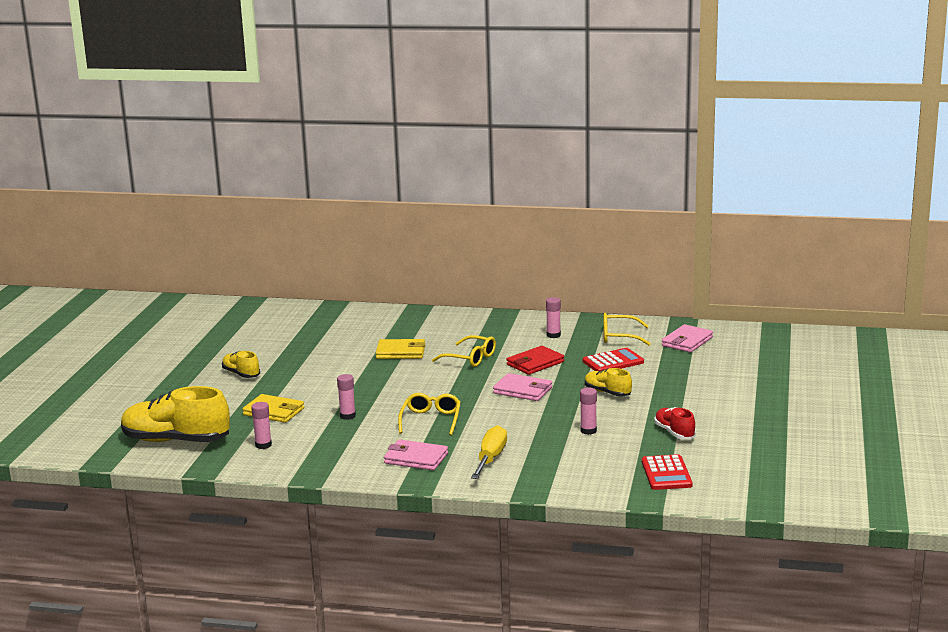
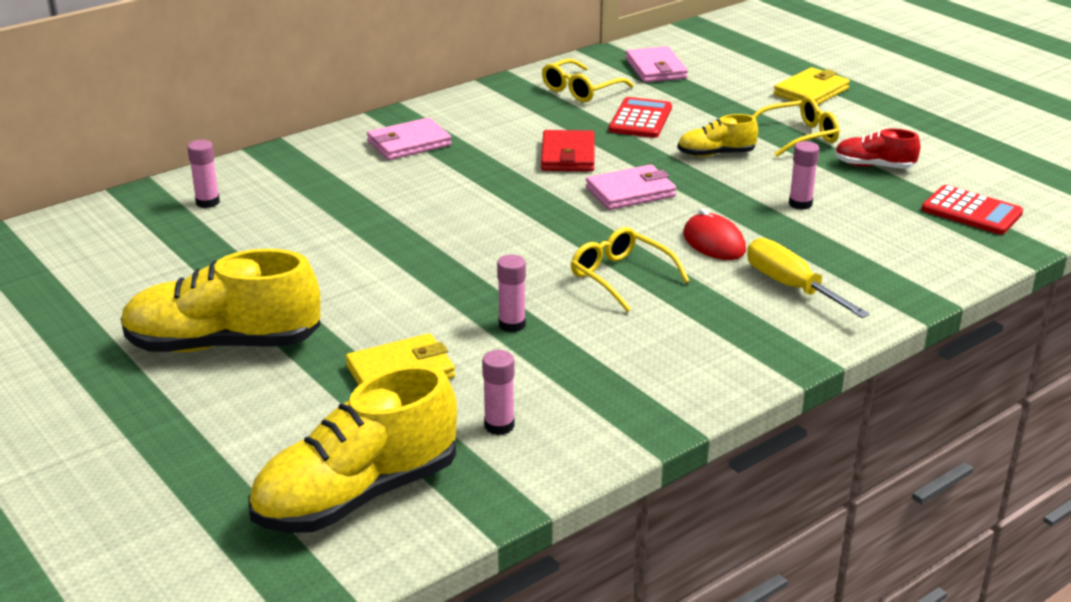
camera: 50 degrees left, 10 degrees up
(241, 374) = (223, 344): yellow shoe -> yellow shoe, size x1.96
(401, 352) = (381, 212): yellow wallet -> yellow wallet (811, 92)
(416, 458) = (719, 332): pink wallet -> pink wallet (409, 143)
(470, 358) = (482, 182): yellow glasses -> yellow glasses (798, 136)
(504, 426) = (714, 242): none -> red mouse
(553, 335) = (510, 116): pink glue stick -> pink glue stick (207, 202)

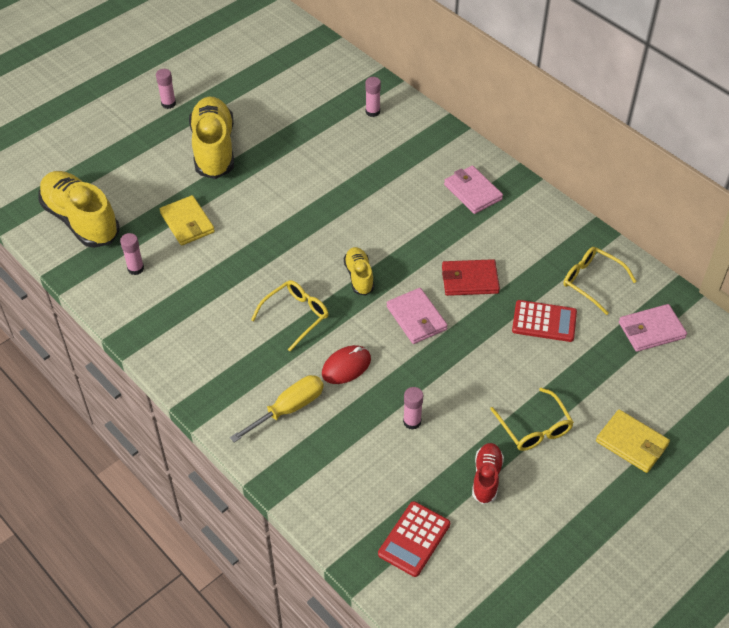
camera: 85 degrees right, 20 degrees up
(512, 325) = (236, 266): pink glue stick -> pink glue stick (168, 104)
(716, 154) = (489, 370): yellow shoe -> yellow shoe (359, 276)

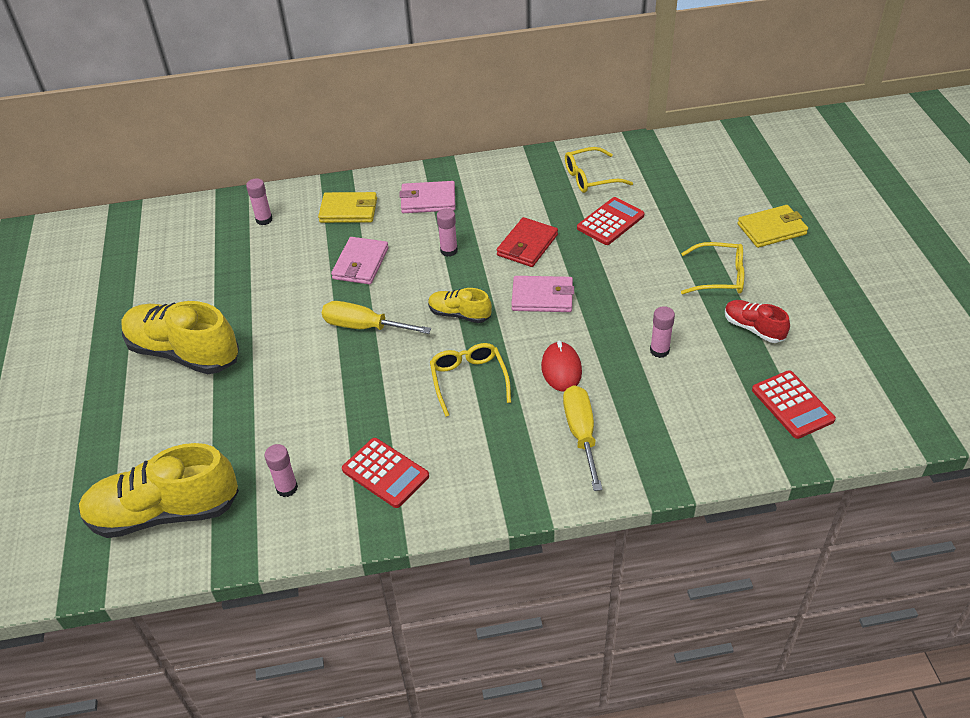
camera: 55 degrees left, 5 degrees down
(168, 104) = (75, 363): pink glue stick -> pink glue stick (449, 251)
(180, 313) = (385, 473): none -> red calculator
(187, 223) = (265, 416): yellow wallet -> yellow wallet (349, 210)
(306, 228) = (364, 327): none -> yellow screwdriver
(651, 330) = (666, 169): pink wallet -> pink wallet (360, 263)

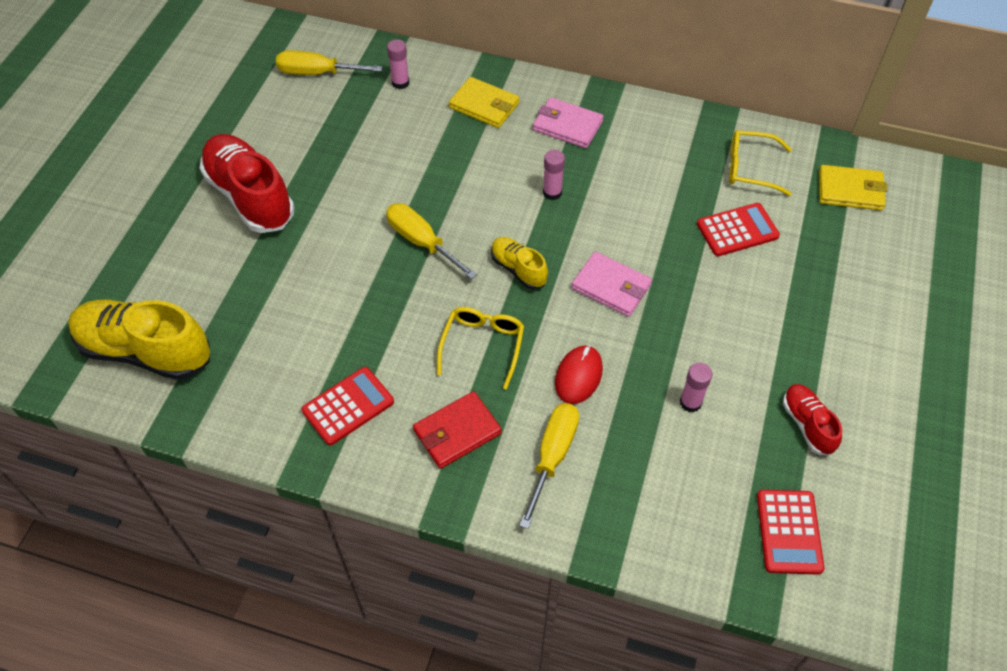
camera: 25 degrees right, 10 degrees up
(183, 238) = (317, 73): none -> yellow screwdriver
(184, 353) = (250, 196): yellow shoe -> red shoe
(287, 488) = (256, 378): pink glue stick -> none
(360, 263) = (460, 170): pink wallet -> none
(385, 473) = (348, 406): red calculator -> red calculator turned 105 degrees counterclockwise
(527, 245) = (633, 220): red wallet -> red wallet (457, 432)
(719, 276) = (811, 346): yellow glasses -> none
(772, 229) = (910, 316): yellow wallet -> yellow wallet (850, 190)

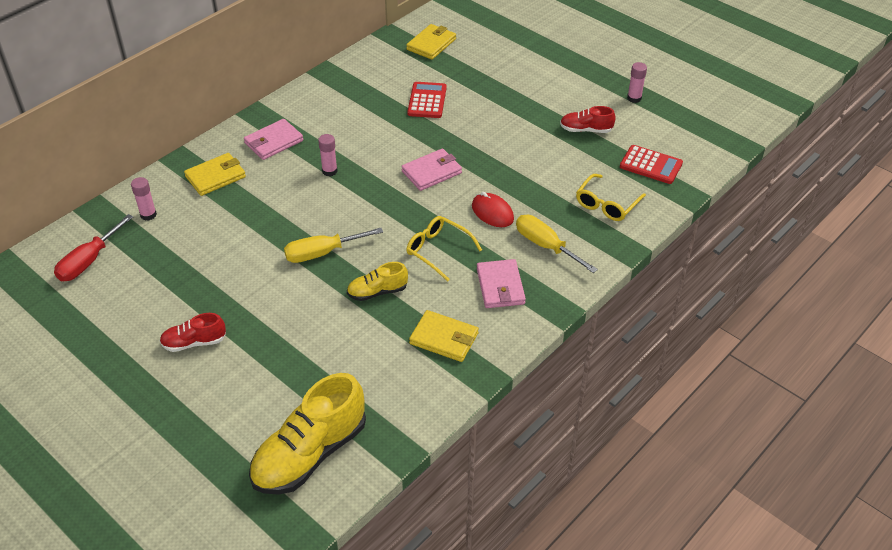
camera: 65 degrees left, 10 degrees down
(250, 196) = (194, 342): red shoe -> red shoe, size x0.51
(317, 73) = (89, 261): yellow screwdriver -> red screwdriver
(348, 406) = (444, 338): red calculator -> yellow wallet
(457, 432) = (500, 286): red wallet -> pink wallet
(518, 269) = (385, 211): yellow shoe -> yellow shoe (377, 292)
(690, 402) = (543, 170): pink glue stick -> pink glue stick (634, 98)
(751, 168) = (382, 75): yellow glasses -> yellow glasses (607, 204)

